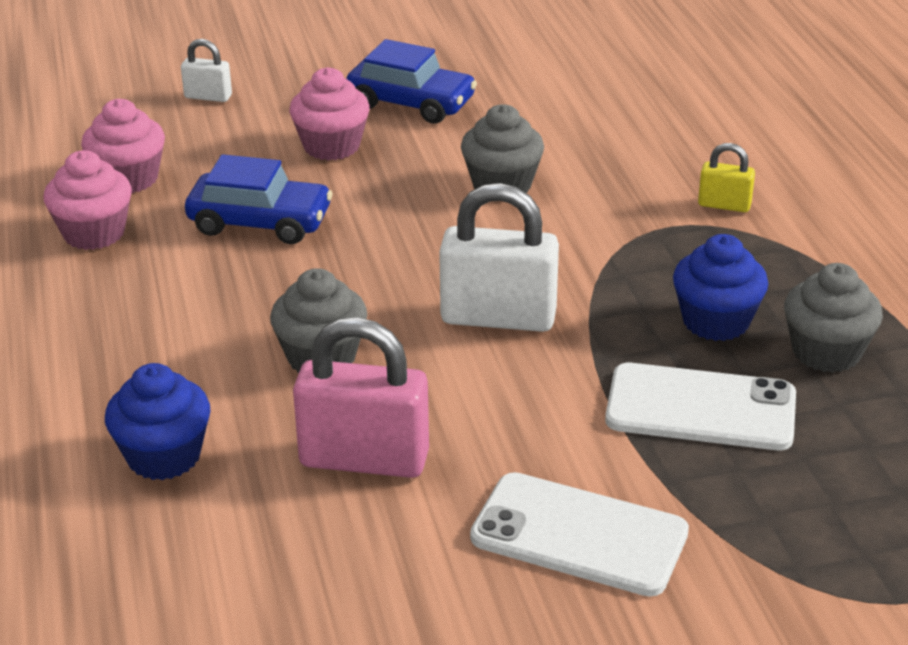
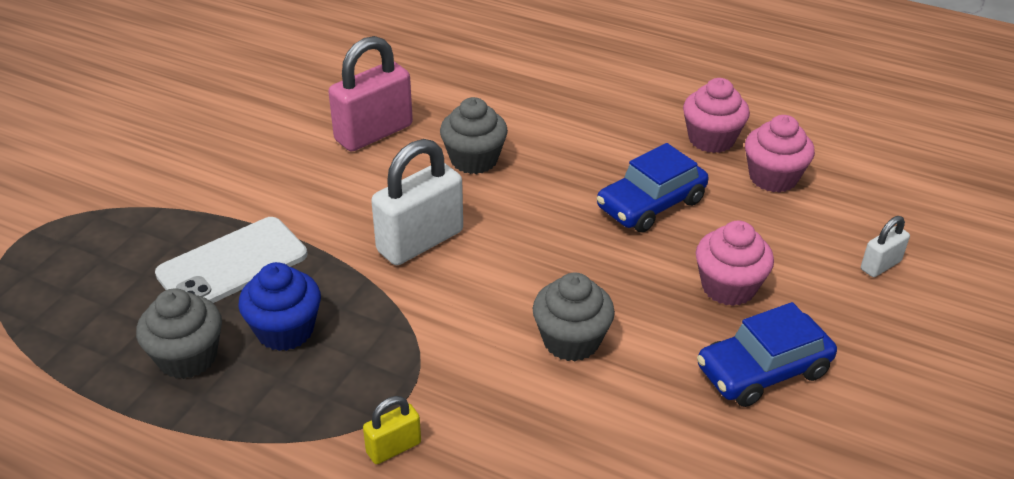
camera: 130 degrees right, 5 degrees up
(164, 456) = (462, 82): blue cupcake -> none
(579, 535) = (226, 165): white phone -> none

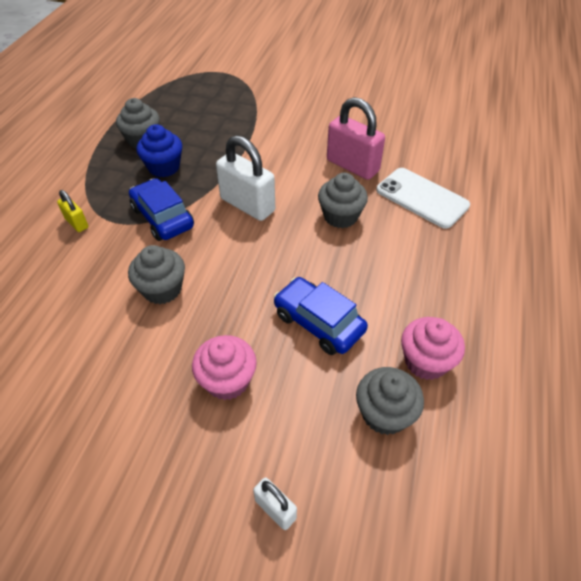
camera: 80 degrees right, 10 degrees up
(232, 264) = (214, 138): white phone -> white phone (422, 198)
(763, 370) = (136, 406): blue car -> blue car (162, 217)
(773, 177) = (384, 413): pink cupcake -> grey cupcake

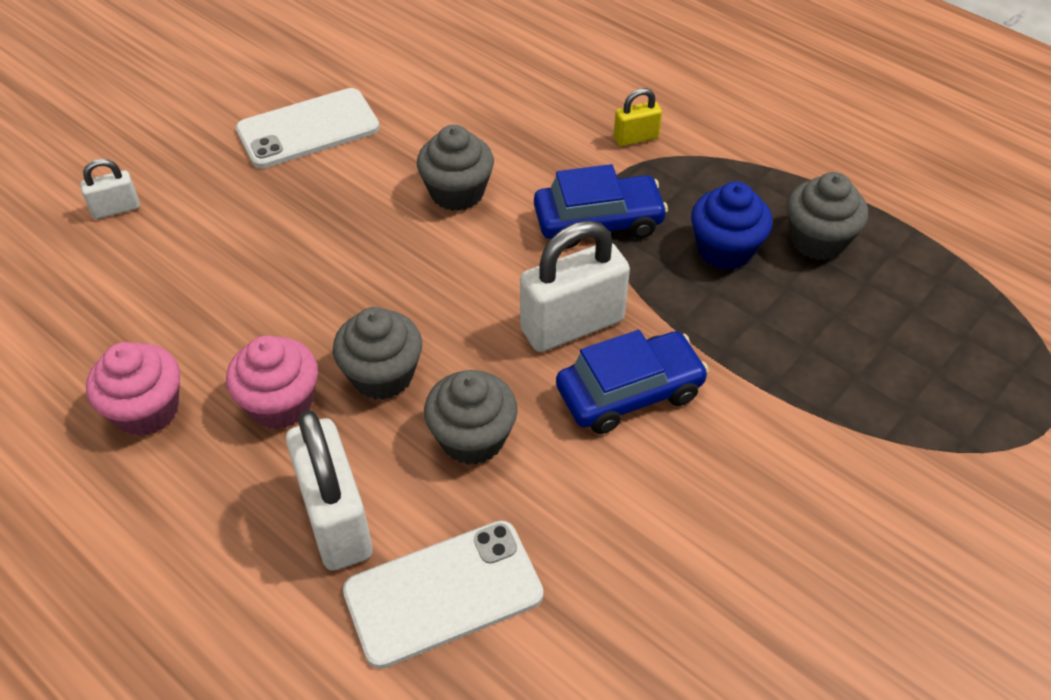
camera: 115 degrees right, 0 degrees up
(121, 413) = (308, 129): none -> white phone
(227, 380) = (280, 215): pink cupcake -> pink cupcake (280, 404)
(318, 323) = (291, 324): blue car -> blue car (629, 392)
(352, 166) = (598, 521): pink padlock -> none
(384, 413) = (123, 334): grey cupcake -> grey cupcake (382, 375)
(419, 245) = (336, 519): none -> white padlock

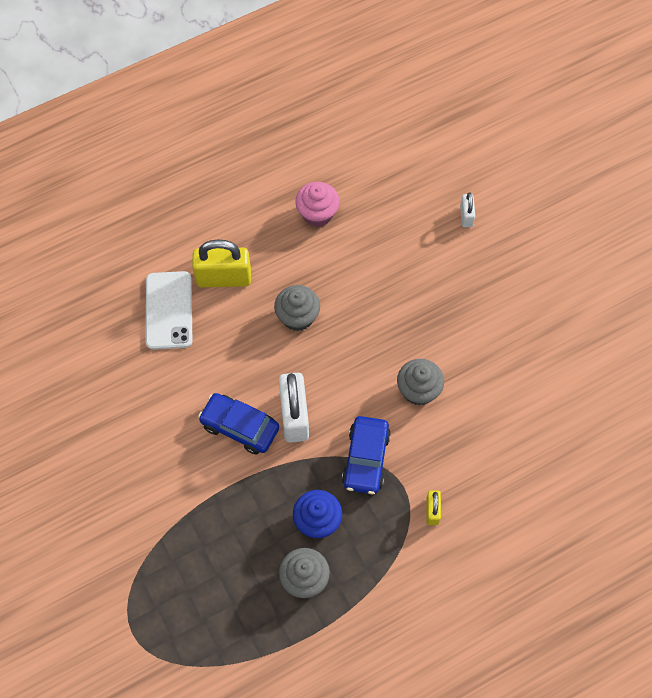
camera: 110 degrees right, 15 degrees up
(280, 404) = (298, 269): pink cupcake -> none
(308, 129) = (504, 324): white phone -> none
(336, 519) = (223, 278): white padlock -> yellow padlock
(472, 438) = (243, 346): grey cupcake -> none
(629, 392) = (239, 427): blue car -> blue car turned 120 degrees clockwise

